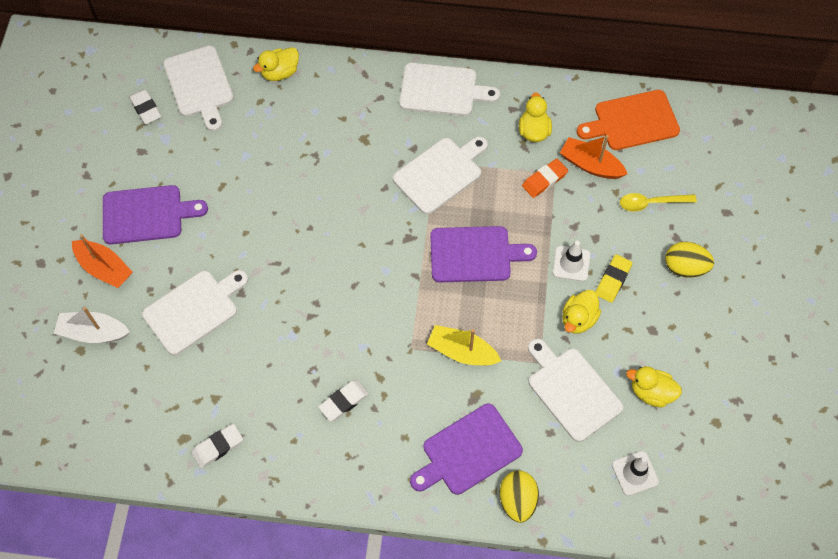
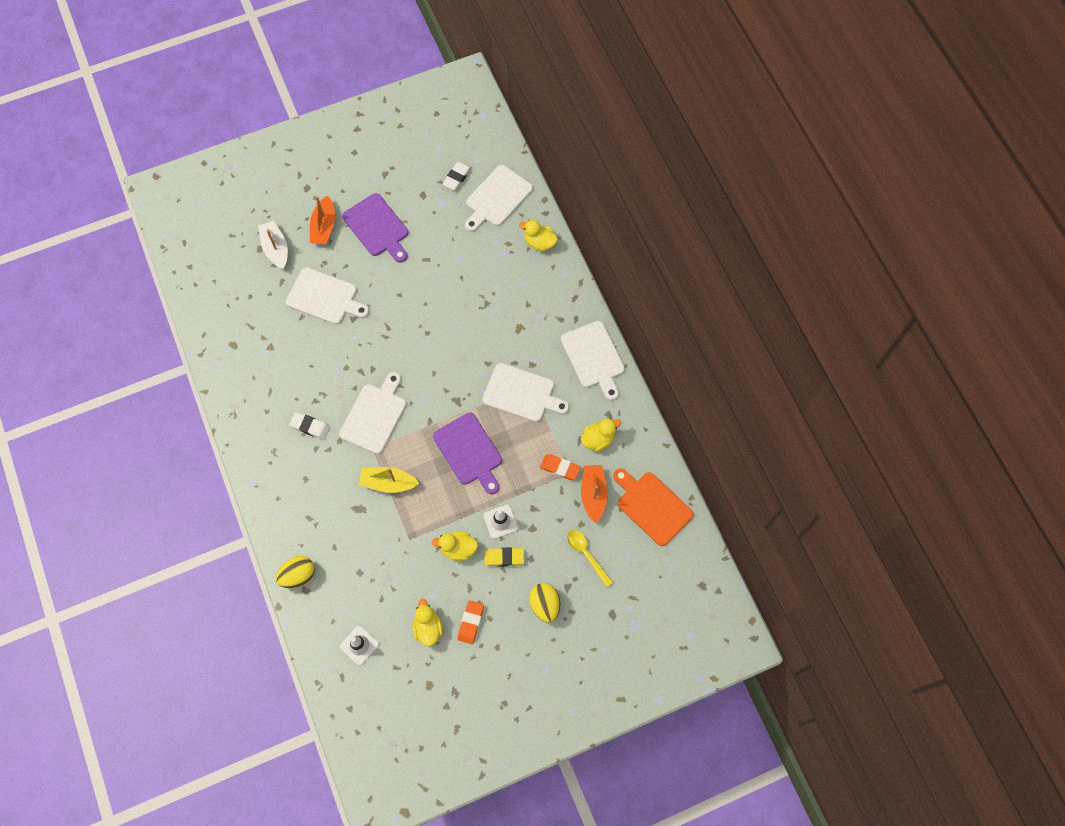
camera: 60 degrees right, 5 degrees up
(218, 447) = (238, 368): white eraser -> none
(462, 352) = (388, 483): yellow boat -> yellow boat turned 75 degrees counterclockwise
(468, 451) = (317, 525): purple cutting board -> none
(572, 391) = (399, 572): white cutting board -> white cutting board (374, 416)
(667, 347) = (471, 622): none -> orange eraser

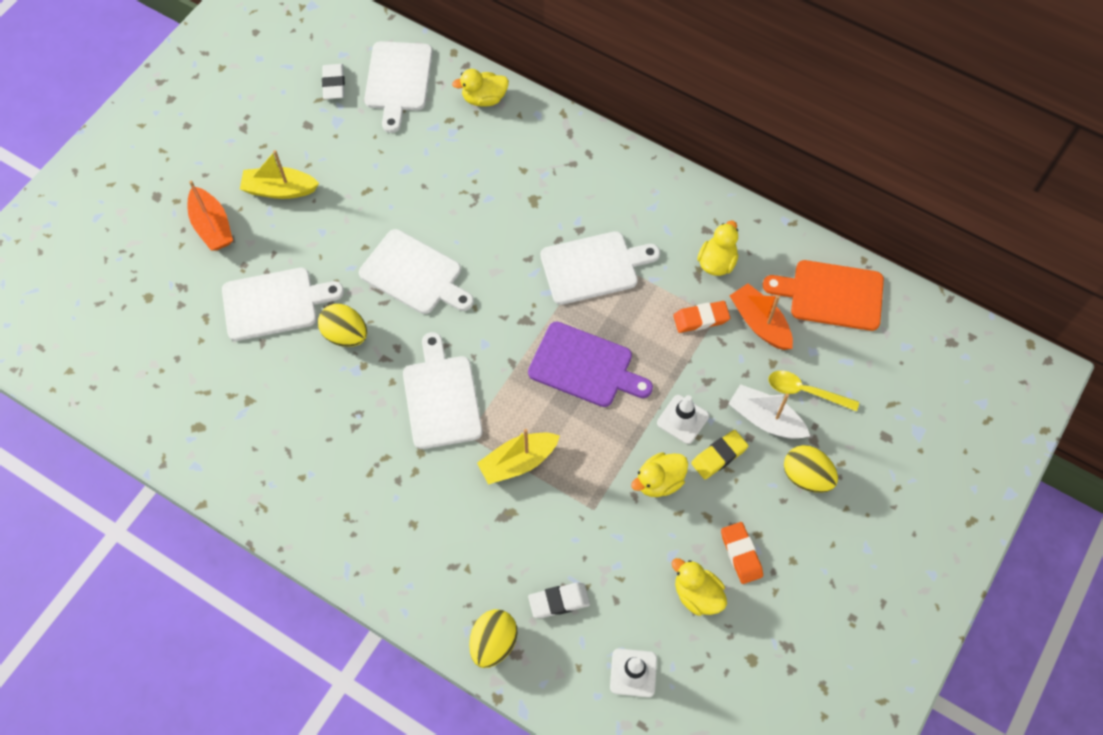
camera: 35 degrees left, 5 degrees down
(276, 249) = (169, 285): white boat -> white boat (765, 419)
(310, 427) = (371, 460): white eraser -> white eraser (559, 601)
(349, 342) = (345, 335): none -> yellow egg
(377, 227) = (279, 190): purple cutting board -> yellow boat
(594, 357) = (641, 181): white cutting board -> white cutting board (414, 274)

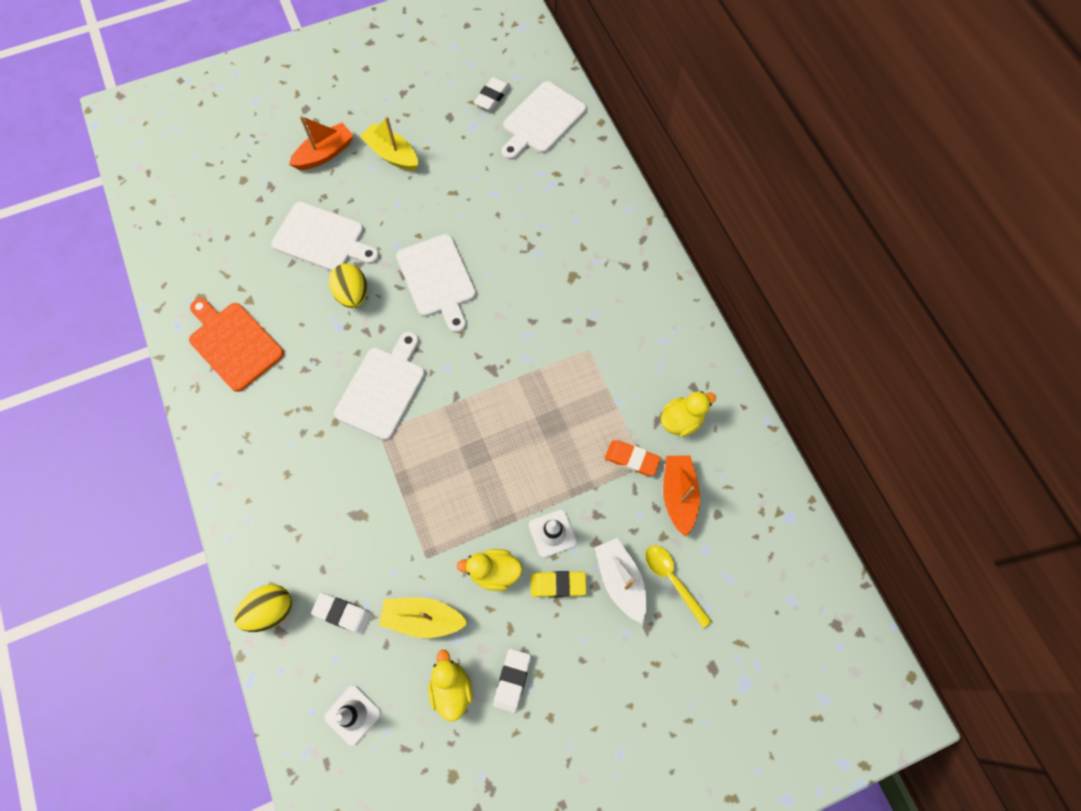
camera: 35 degrees right, 5 degrees up
(212, 226) = (325, 154): orange boat -> orange boat turned 135 degrees counterclockwise
(484, 99) = (596, 172): yellow duck -> none
(518, 462) = (399, 479): yellow boat -> yellow boat (423, 618)
(585, 366) = (509, 436): purple cutting board -> none
(593, 267) = (577, 360): white cutting board -> none
(741, 554) = (512, 680): orange eraser -> white eraser
(806, 476) = (617, 654): yellow egg -> none
(831, 295) = (759, 512): orange cutting board -> orange cutting board (234, 344)

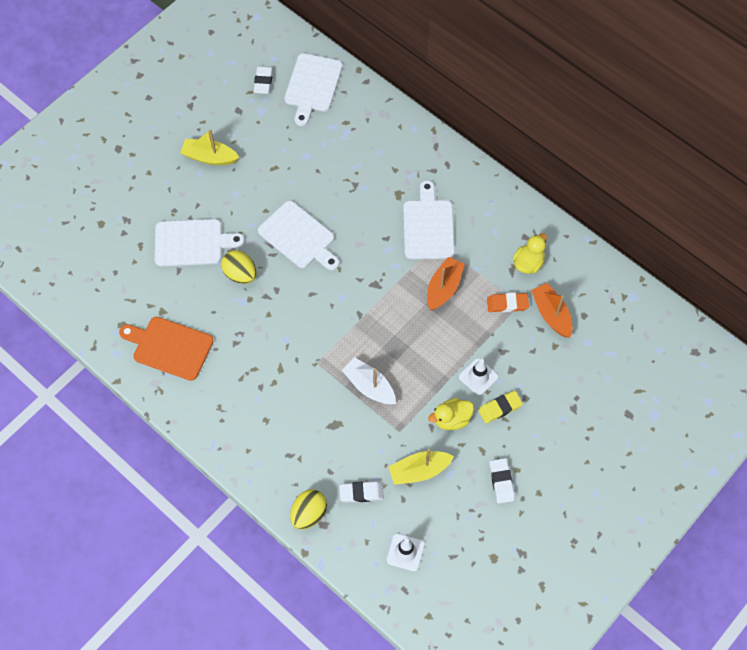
camera: 25 degrees left, 5 degrees down
(325, 154) = (155, 177): orange boat -> orange boat (443, 288)
(383, 389) = (302, 332): white cutting board -> white cutting board (428, 226)
(451, 688) = (463, 505): yellow duck -> none
(620, 580) = (540, 387): white boat -> white boat (369, 386)
(672, 580) = (575, 371): yellow spoon -> none

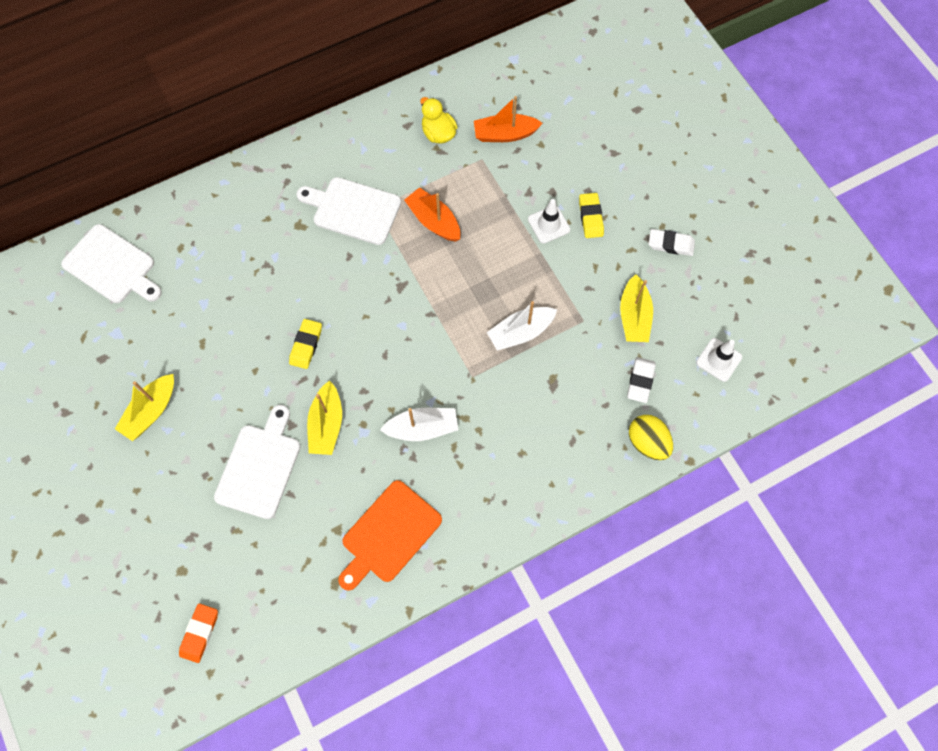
camera: 70 degrees left, 5 degrees up
(240, 274) = (326, 424): yellow egg -> yellow boat
(261, 341) = (422, 428): none -> white boat
(263, 81) = (76, 318): white eraser -> none
(299, 237) = (306, 345): white cutting board -> yellow eraser
(451, 419) = (587, 266): yellow duck -> none
(507, 304) = (477, 169): orange eraser -> orange eraser (200, 633)

